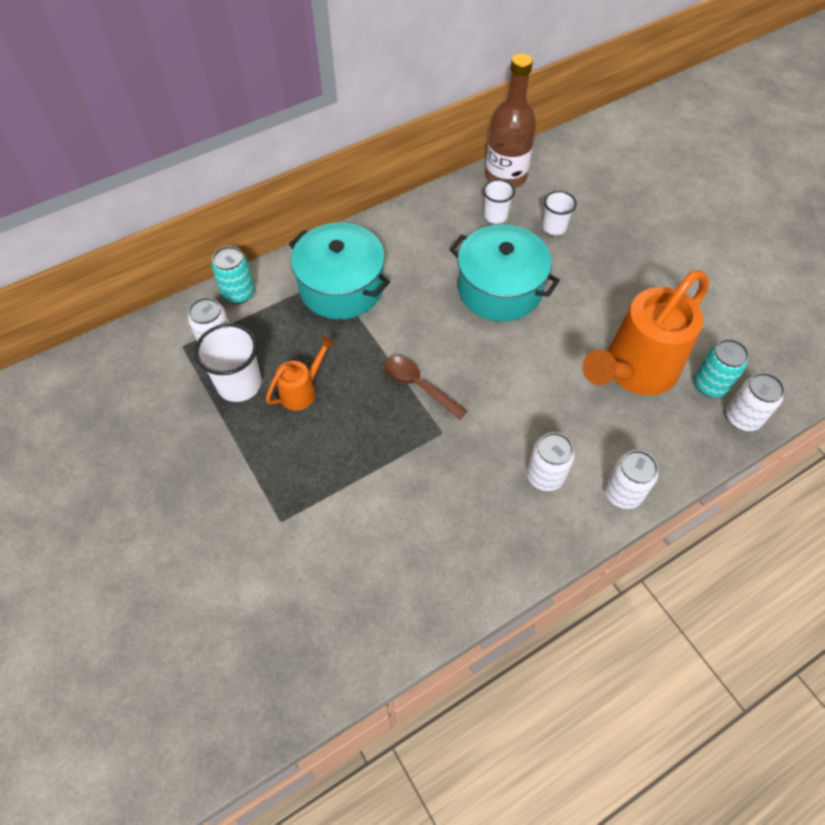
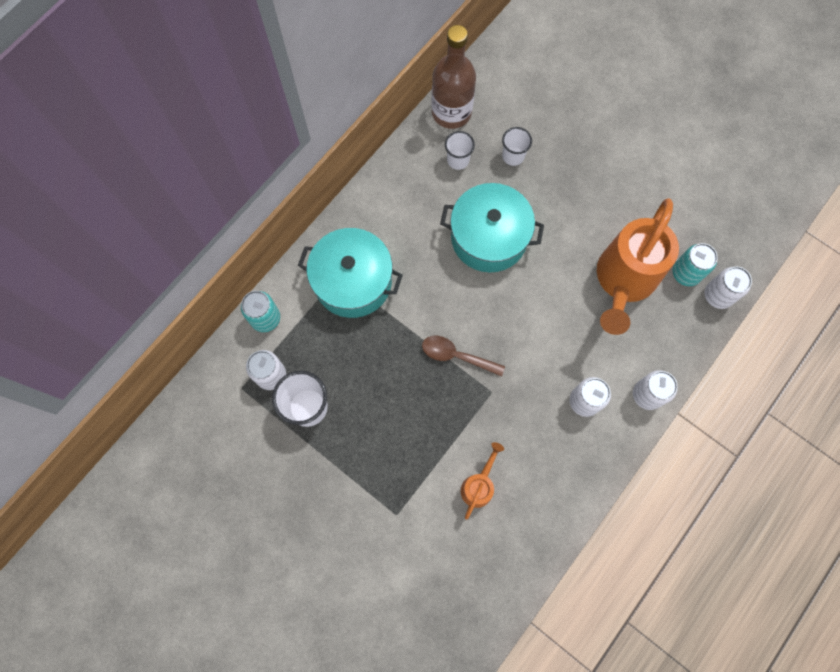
camera: 20 degrees left, 15 degrees up
(302, 391) = (363, 395): orange watering can -> orange watering can (479, 485)

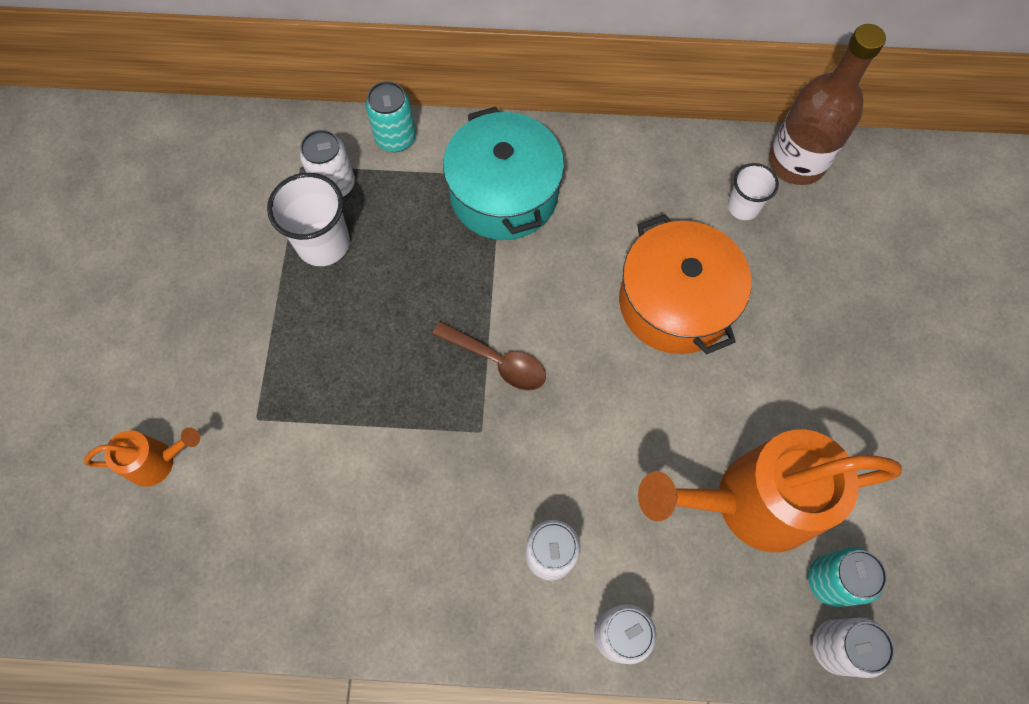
camera: 55 degrees right, 5 degrees down
(456, 356) = (497, 361): brown spoon -> brown spoon turned 135 degrees clockwise
(479, 485) = (352, 492): orange watering can -> orange watering can (158, 461)
(489, 237) = (675, 302): turquoise pot -> orange pot
(513, 156) = (802, 263): white cup -> none

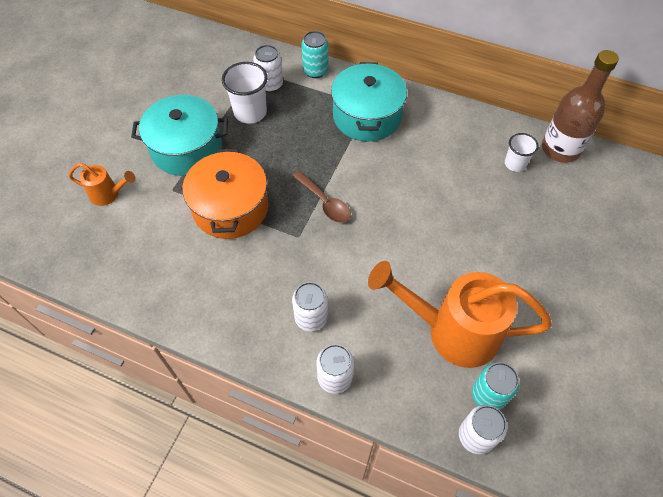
camera: 20 degrees right, 10 degrees down
(249, 339) = (186, 148): none -> turquoise pot
(675, 302) = (449, 203): orange pot -> orange pot (230, 208)

